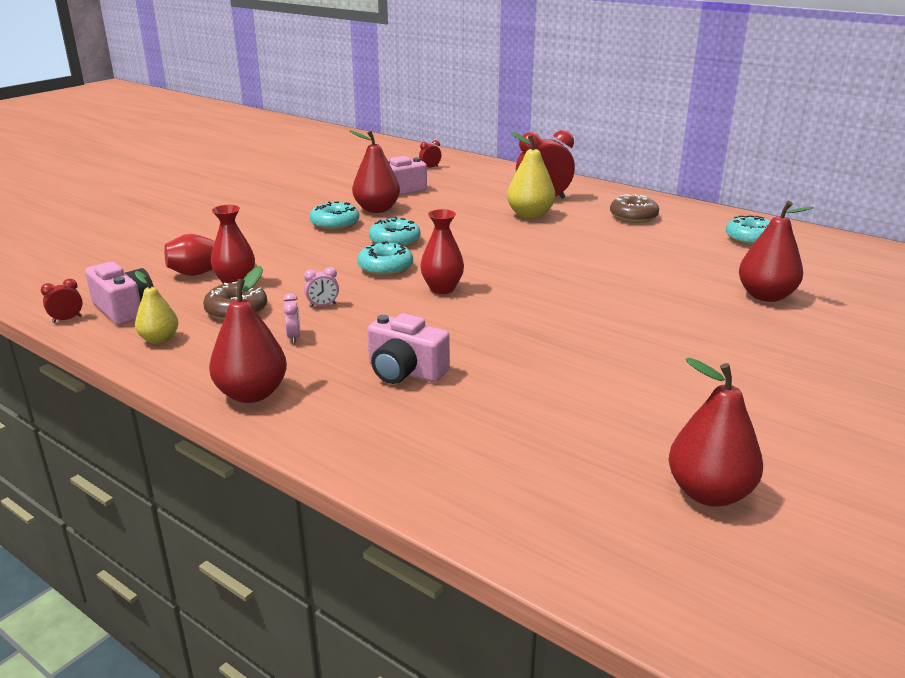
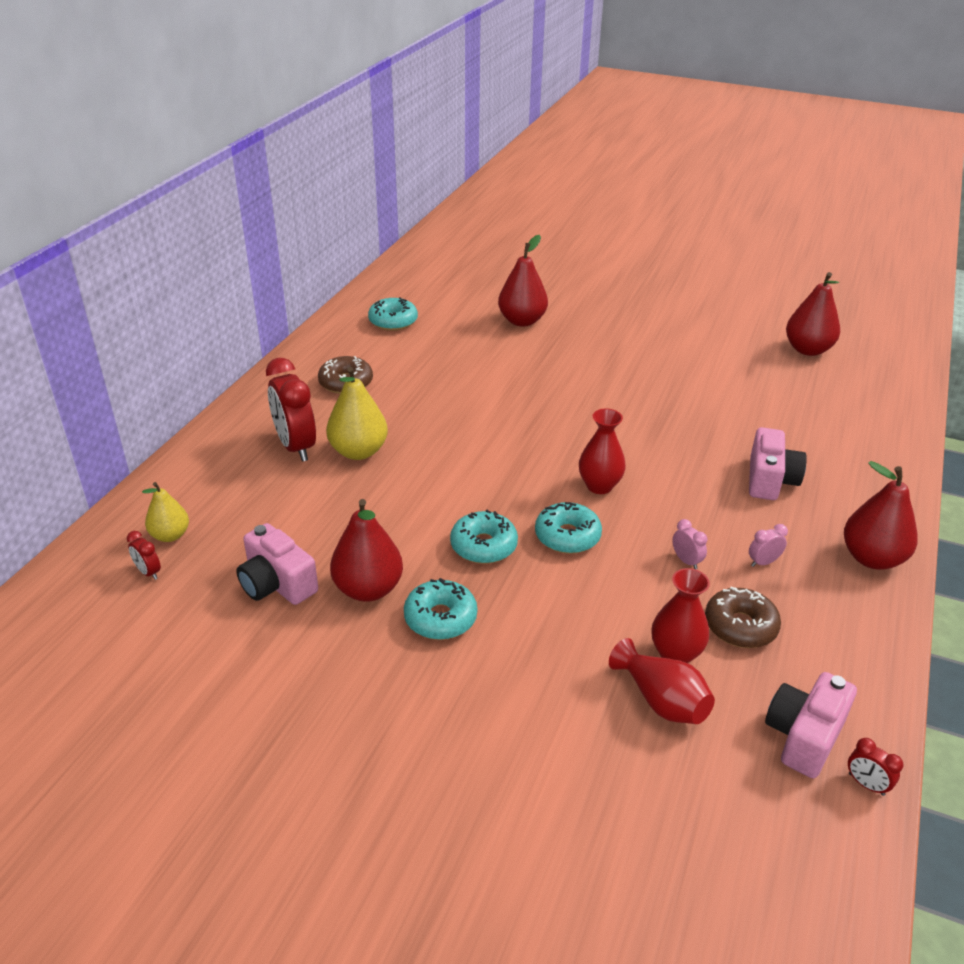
camera: 105 degrees left, 10 degrees up
(159, 339) = (840, 665): yellow pear -> yellow pear (170, 535)

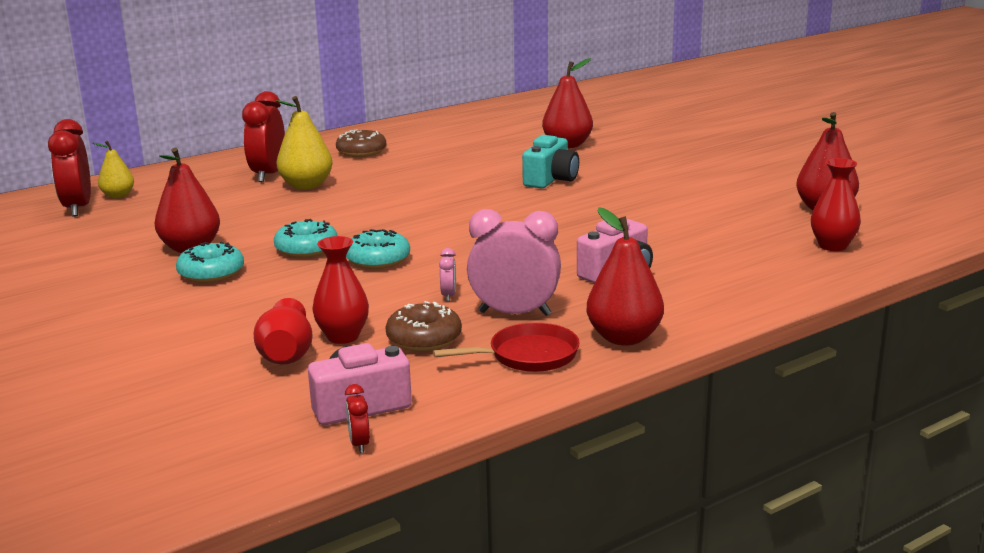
camera: 35 degrees right, 15 degrees down
(148, 572) = (77, 208): red clock -> red clock, size x2.26
(277, 584) = (140, 231): pink camera -> none
(393, 321) = (457, 128): turquoise donut -> none
(568, 373) = (551, 180): none -> turquoise camera
(599, 486) = (455, 242): red vase -> red vase (832, 246)
(763, 562) = (514, 313): pink clock -> pink clock, size x2.26
(838, 611) = (528, 356): none -> red pan

